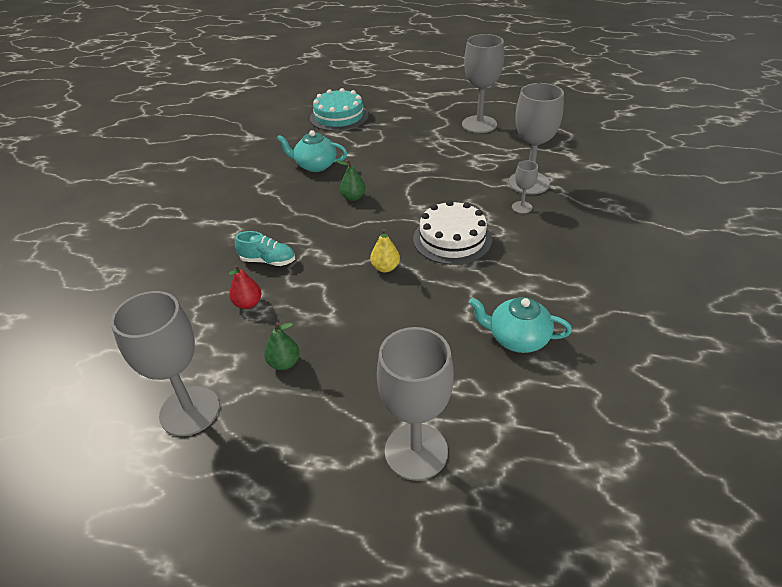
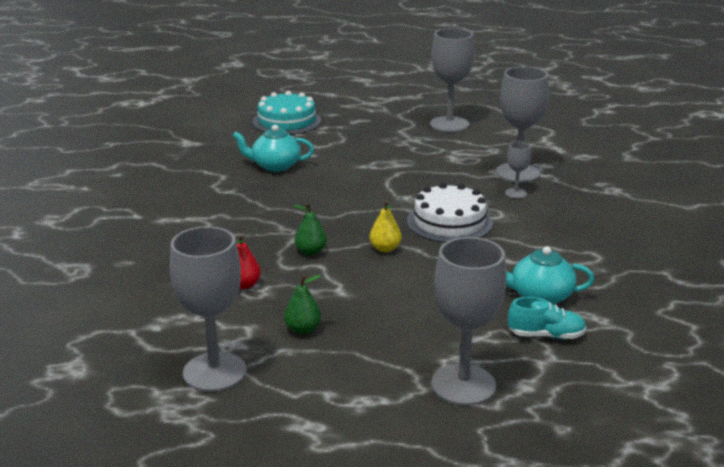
camera: 10 degrees left, 15 degrees down
(268, 261) = (252, 249): turquoise shoe -> turquoise shoe (546, 335)
(353, 197) = (329, 192): green pear -> green pear (311, 252)

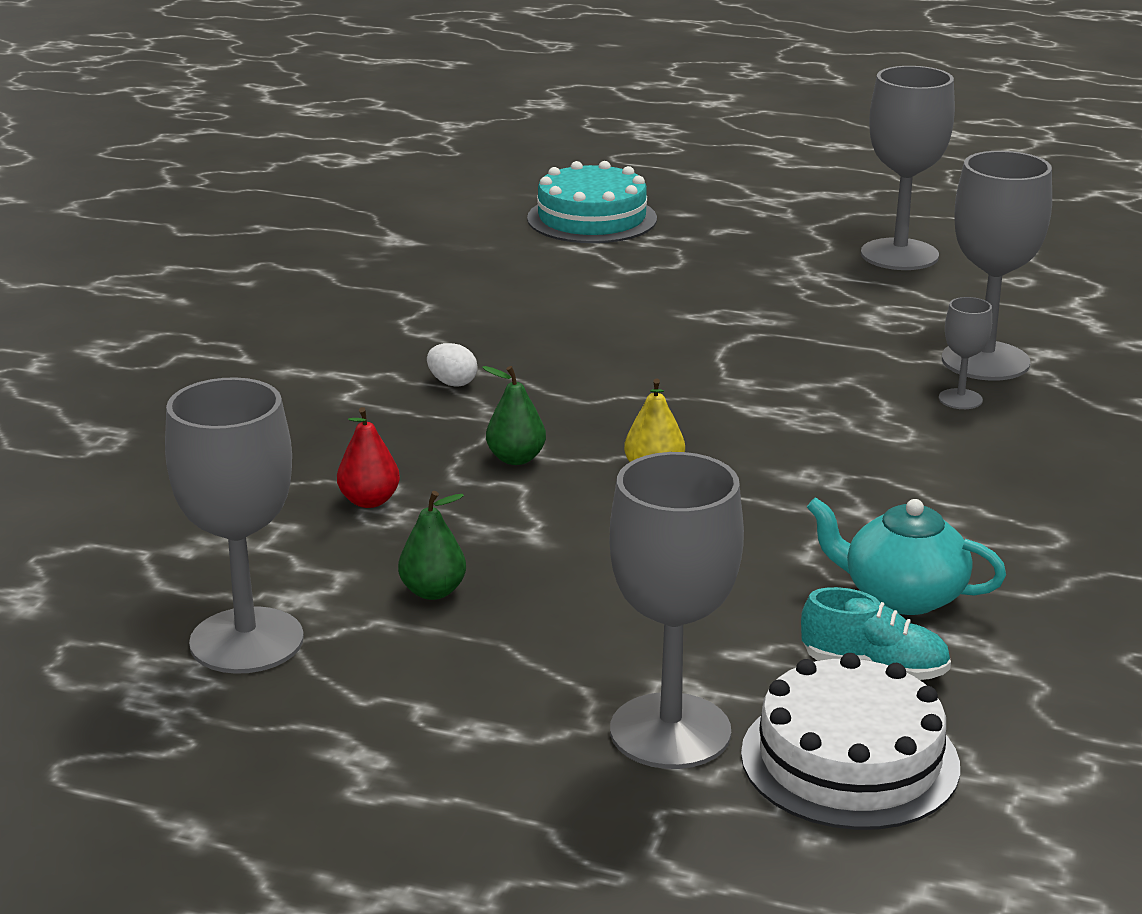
camera: 15 degrees right, 0 degrees up
(257, 215) = (452, 383): none -> white egg
(275, 166) = (530, 297): turquoise teapot -> none
(449, 222) = (801, 437): white cake -> white cake (849, 760)

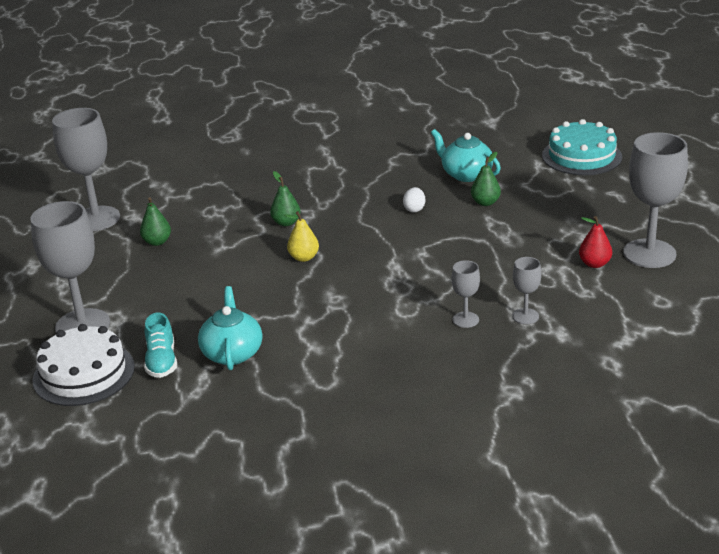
camera: 65 degrees right, 5 degrees up
(369, 501) = (221, 204): red pear -> red pear (594, 264)
(452, 383) = (347, 185): white egg -> white egg (414, 209)
(541, 296) = (466, 174): none -> turquoise teapot
(645, 305) = (485, 202): none -> green pear
(985, 361) = (525, 316): grey goblet -> grey goblet, size x0.48

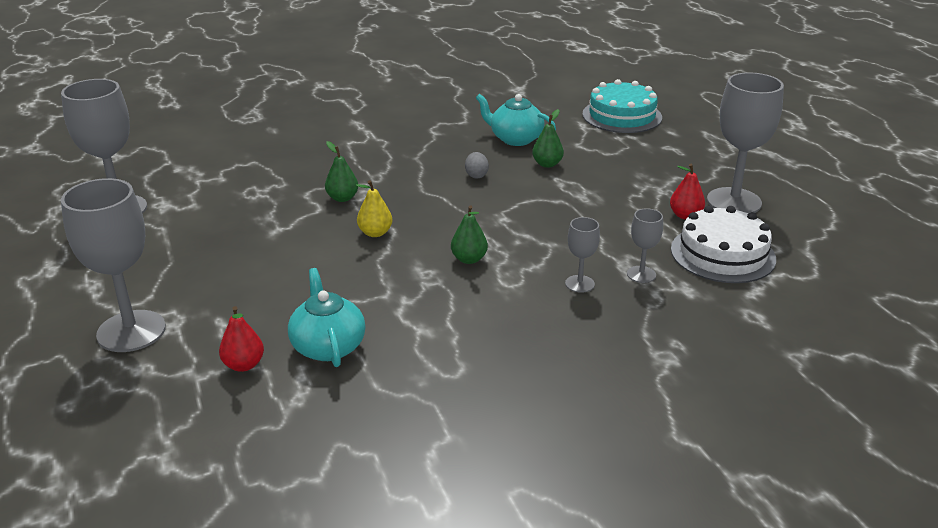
camera: 15 degrees left, 0 degrees up
(84, 373) = (147, 390): white cake -> white cake (722, 254)
(157, 242) = (199, 229): green pear -> green pear (469, 259)
(162, 361) = (244, 365): turquoise shoe -> red pear
(414, 209) = (476, 175): white egg -> grey egg

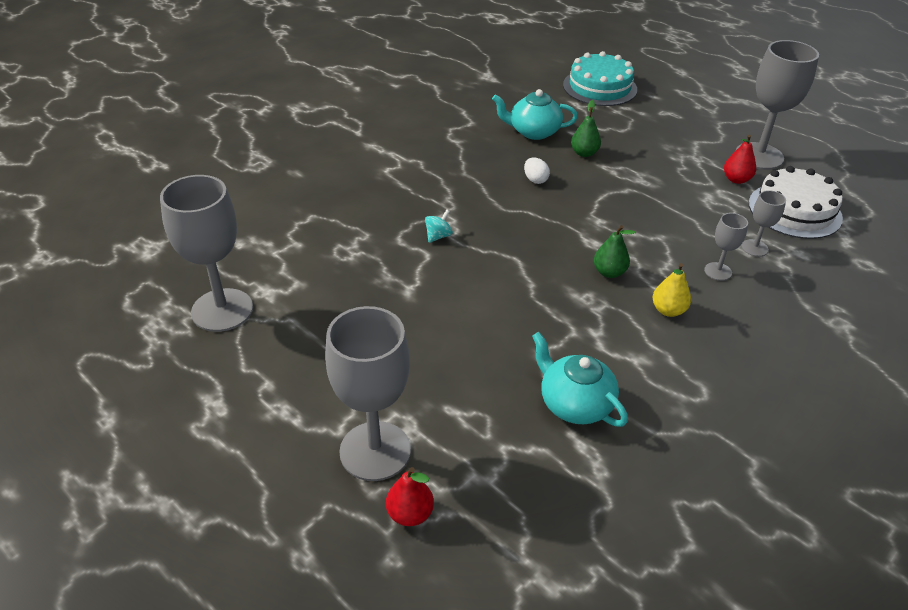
camera: 25 degrees left, 10 degrees up
(244, 365) = (519, 451): red pear -> red pear (410, 514)
(342, 198) = (438, 236): green pear -> turquoise spinning top
(375, 233) = (503, 267): yellow pear -> yellow pear (668, 310)
(476, 175) = (535, 180): grey egg -> white egg

